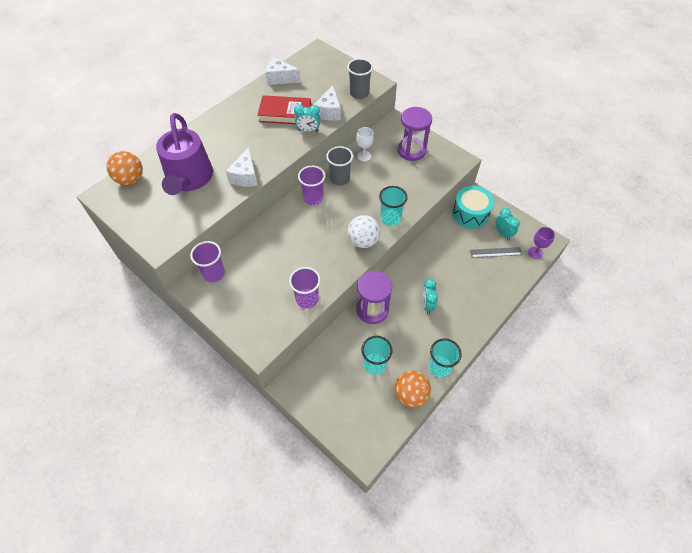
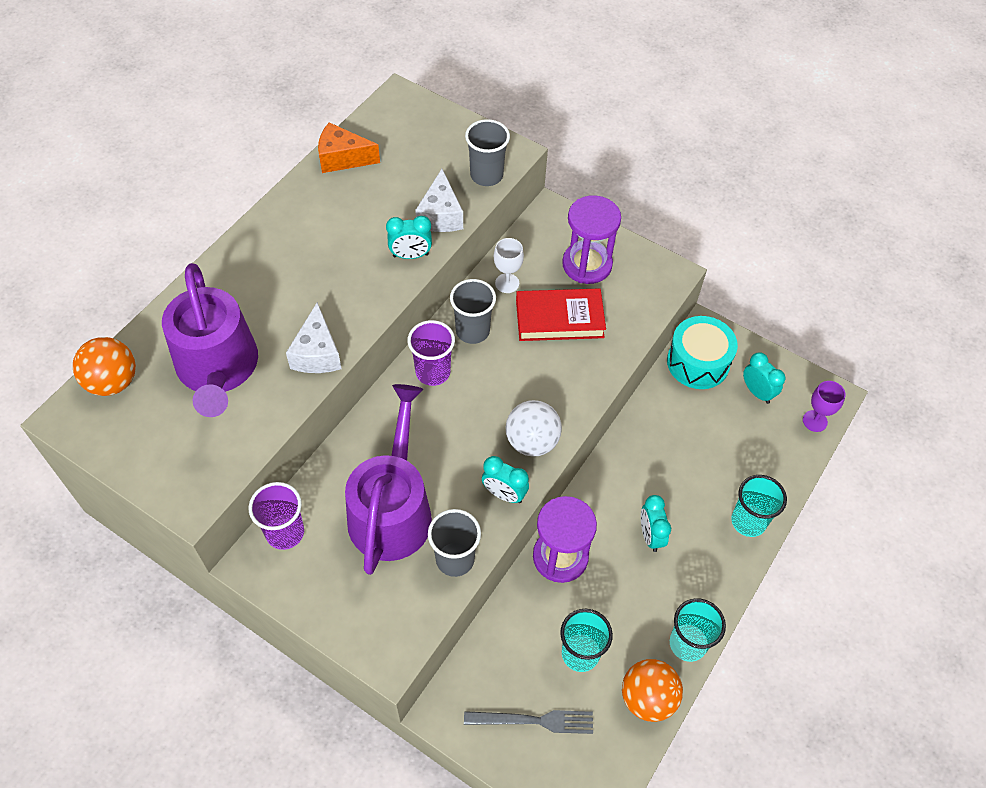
camera: 10 degrees left, 0 degrees up
(276, 268) = (392, 509): none -> purple watering can
(280, 78) = (342, 158): white cheese -> orange cheese
(285, 113) = (364, 226): red book -> red book (559, 318)
(307, 299) = (455, 559): purple cup -> grey cup
(341, 398) = (534, 720): none -> grey fork
(342, 267) = (504, 494): none -> turquoise clock
(390, 218) = (571, 395): turquoise cup -> turquoise cup (748, 521)
(495, 252) = (750, 428): grey ruler -> none

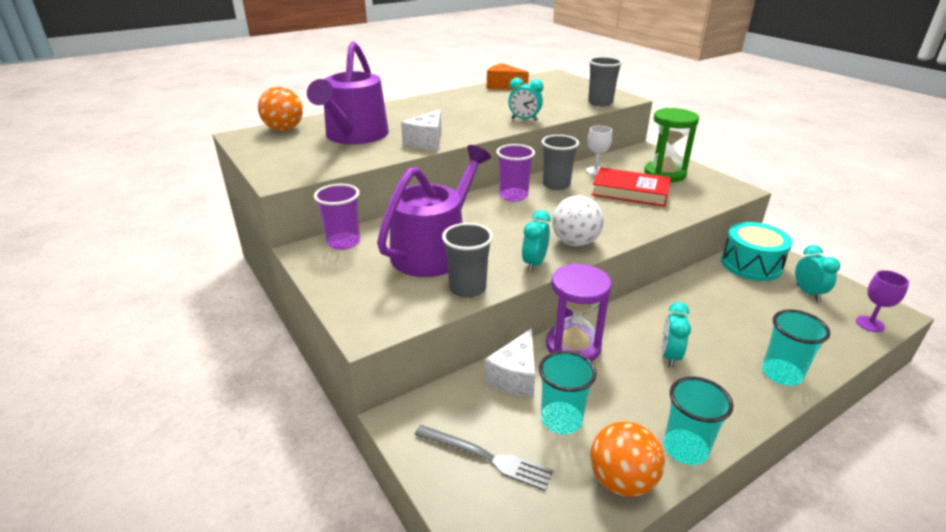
camera: 25 degrees right, 25 degrees down
(440, 215) = (556, 110): white cheese -> white cheese (515, 376)
(504, 494) = (534, 263): turquoise clock -> turquoise clock turned 60 degrees clockwise
(587, 264) = (664, 174): purple hourglass -> green hourglass

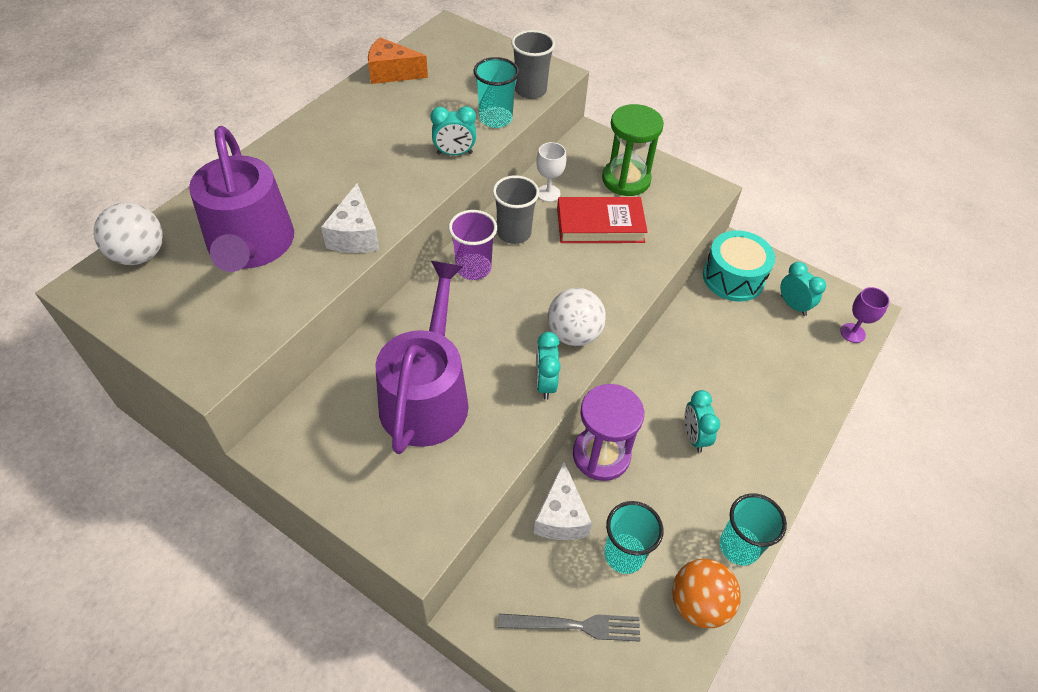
camera: 25 degrees left, 20 degrees up
(284, 129) = (140, 255): orange ball -> white ball
(343, 242) = (311, 415): purple cup -> none
(467, 288) = (492, 446): grey cup -> none
(781, 374) = (794, 425): turquoise cup -> turquoise cup (495, 119)

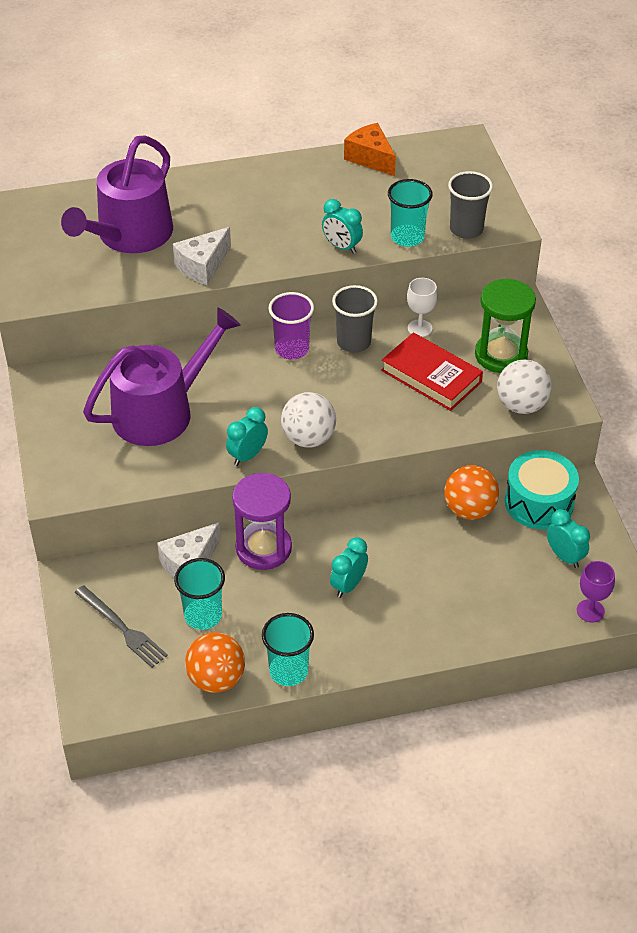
camera: 45 degrees right, 5 degrees down
(140, 255) = (59, 203): white ball -> white ball (521, 405)
(699, 314) = (469, 509): none -> orange ball
(793, 305) = (564, 556): turquoise clock -> turquoise clock turned 45 degrees counterclockwise

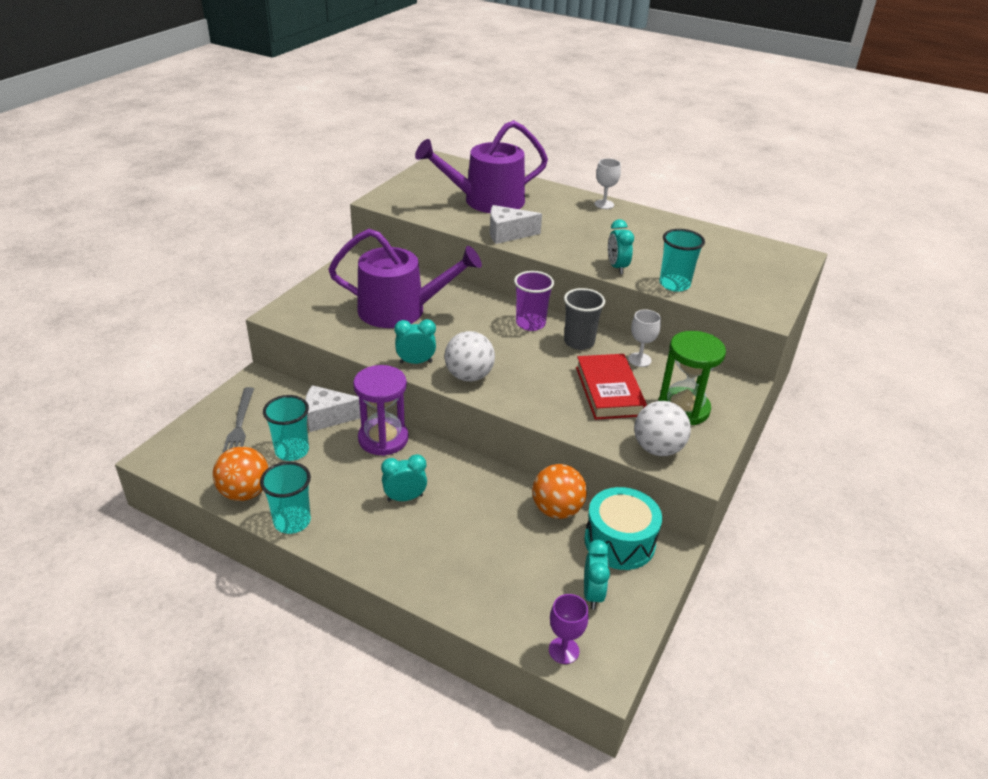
camera: 40 degrees right, 10 degrees down
(242, 173) = (604, 204): none -> white goblet
(370, 158) = (708, 234): orange cheese -> none
(466, 229) = (729, 301): grey cup -> none

